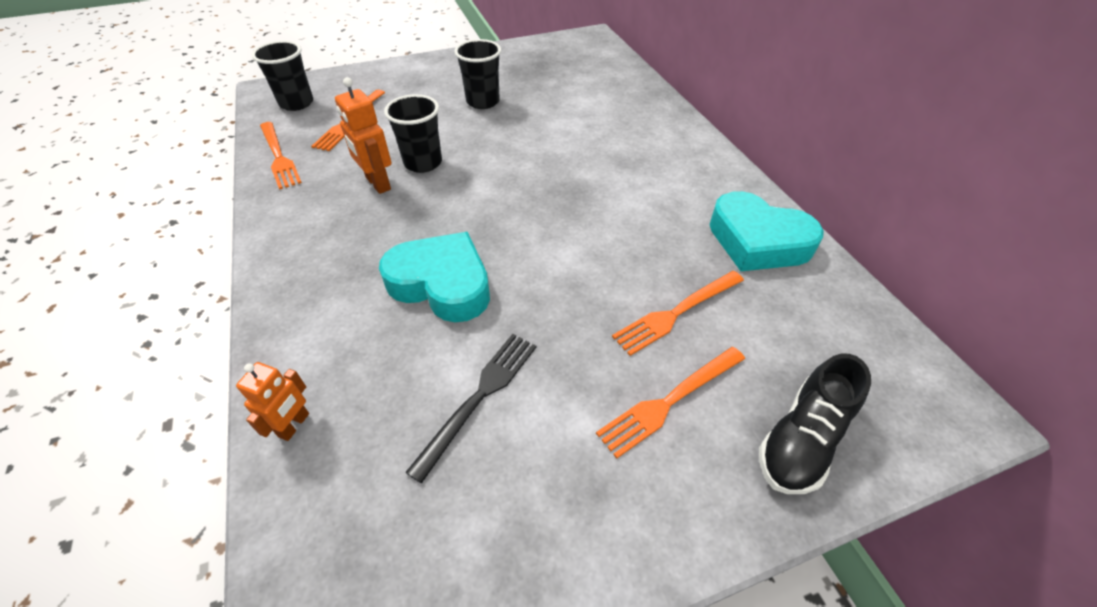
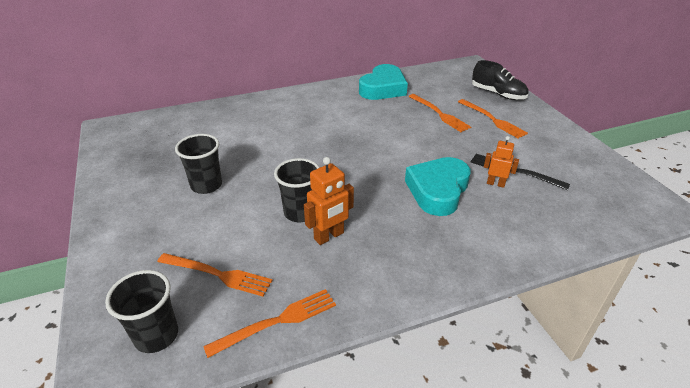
camera: 90 degrees left, 10 degrees down
(294, 425) = (563, 236): orange robot -> orange robot (495, 183)

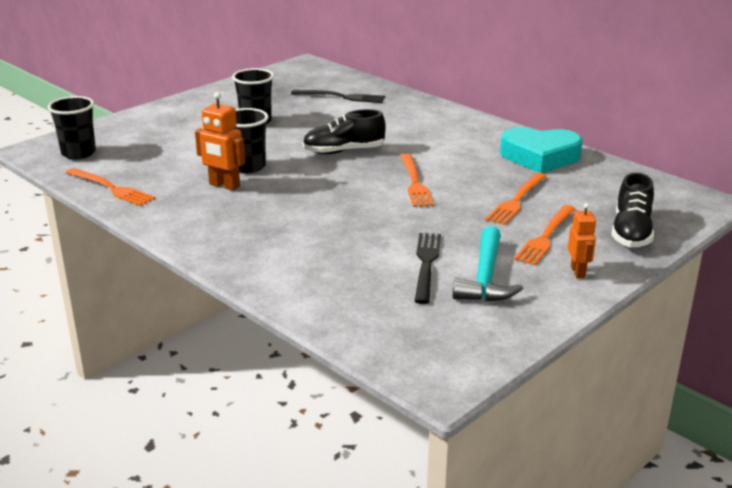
camera: 65 degrees right, 10 degrees down
(204, 129) = (341, 97): none -> black fork
(218, 274) = (148, 155): orange fork -> orange fork (415, 183)
(311, 156) = (343, 151): none -> black shoe
(438, 190) = (341, 224): turquoise heart -> none
(495, 183) = (387, 255): orange robot -> orange robot (578, 272)
(538, 154) = (485, 277): none -> turquoise hammer

